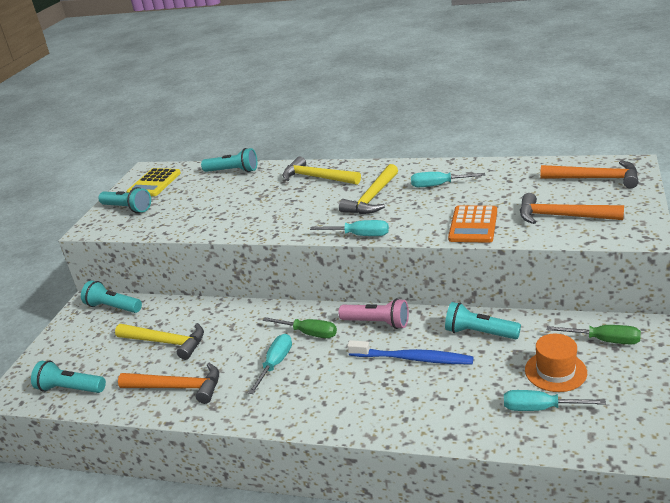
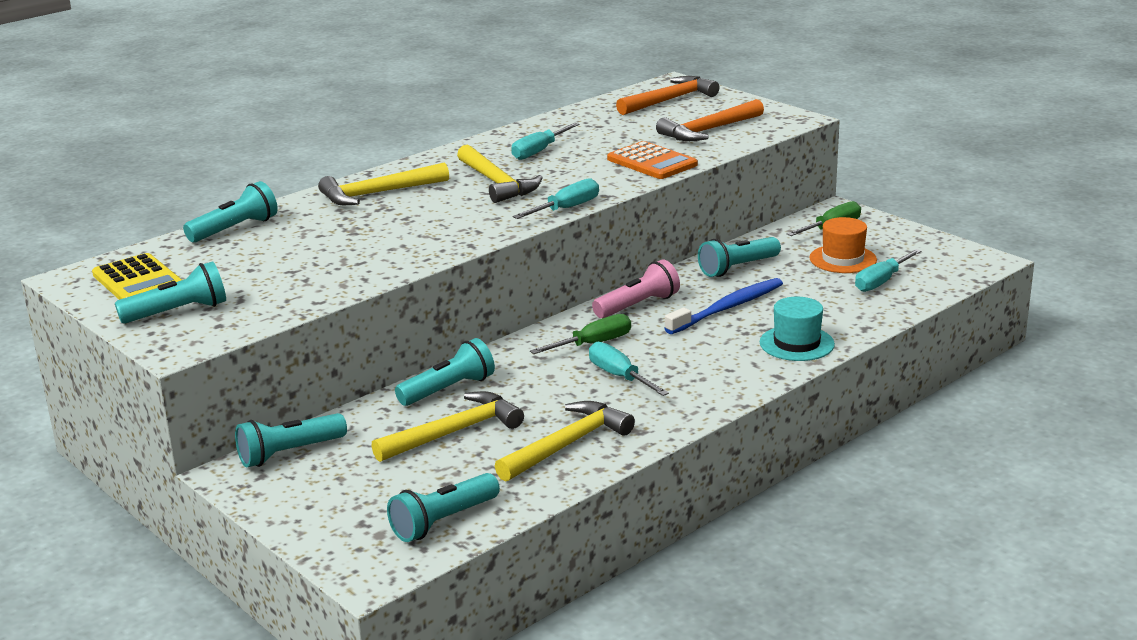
camera: 60 degrees left, 5 degrees down
(178, 387) = (567, 444): orange hammer -> yellow hammer
(212, 315) = (448, 389): none -> turquoise flashlight
(390, 414) = (796, 343): none -> turquoise hat

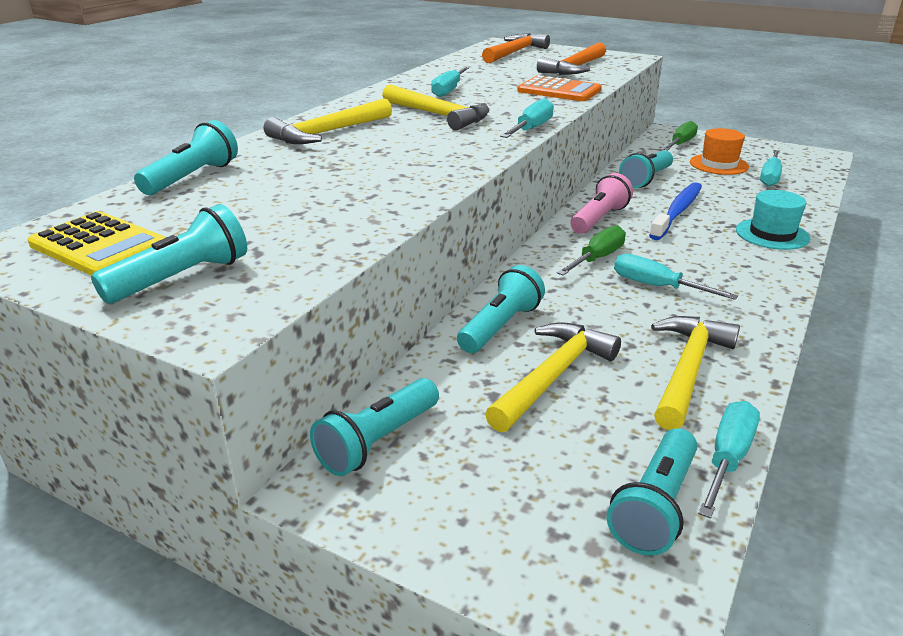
camera: 20 degrees left, 5 degrees up
(527, 505) = (727, 459): none -> turquoise screwdriver

